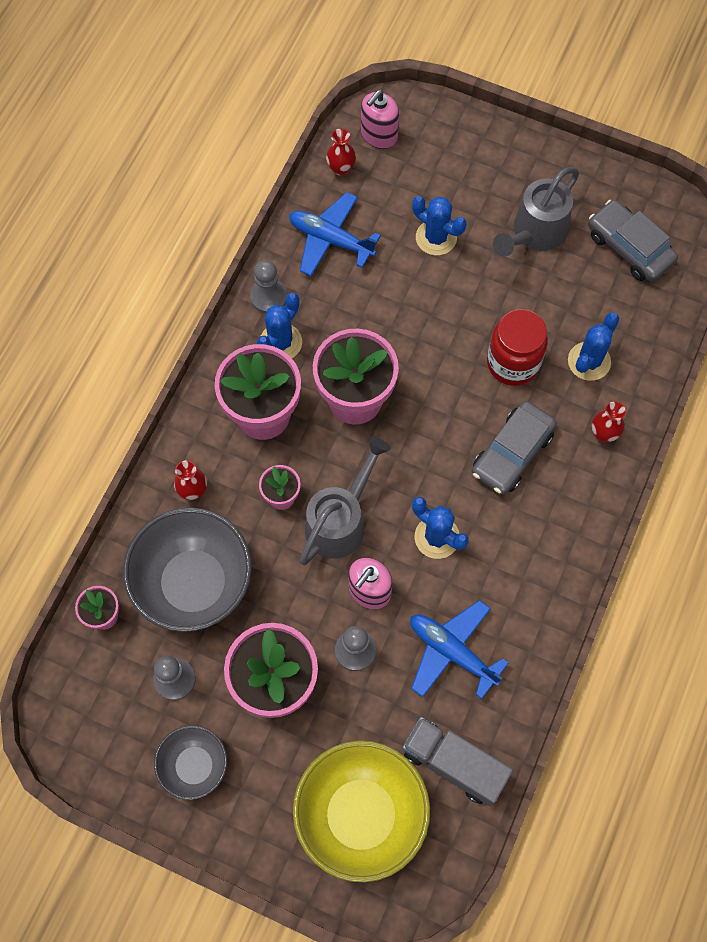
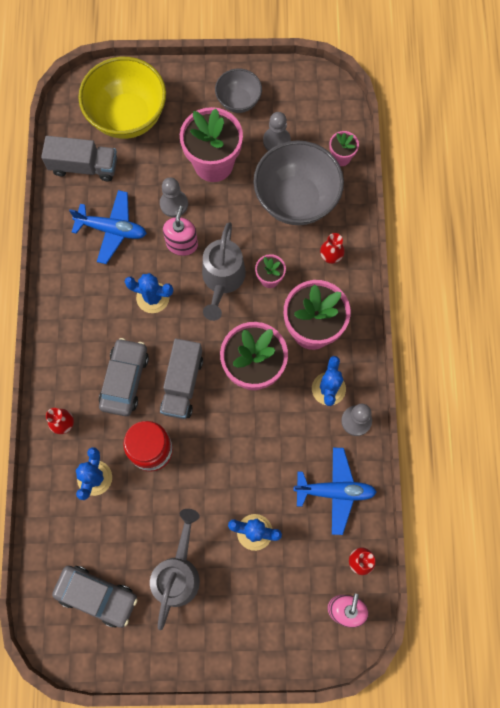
camera: 155 degrees right, 5 degrees up
(446, 419) = (182, 384): none -> grey truck

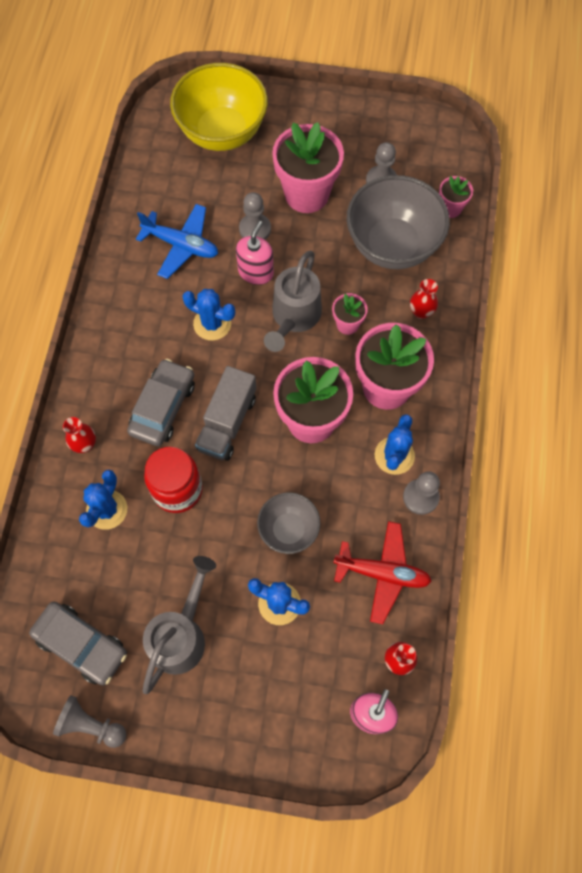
camera: 10 degrees right, 5 degrees down
(84, 166) = (164, 175): grey truck -> none
(118, 660) = (91, 725): none -> grey pawn
(238, 101) = (346, 134): grey bowl -> grey bowl (288, 529)
(335, 491) = (382, 573): blue plane -> red plane

